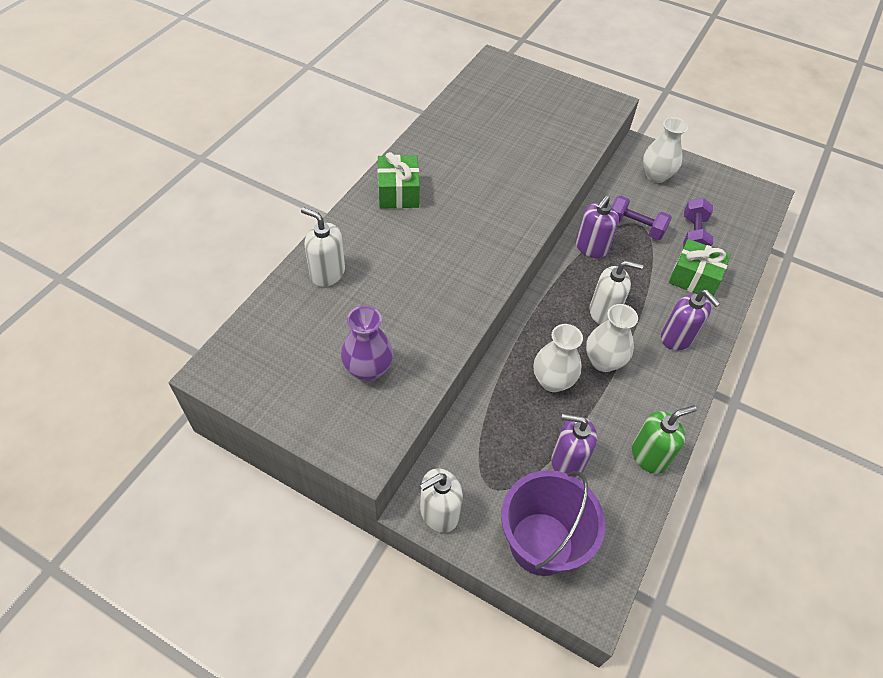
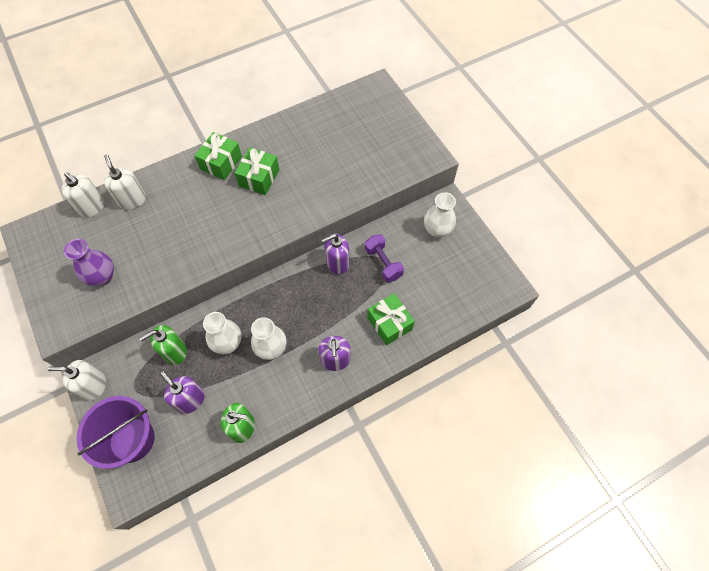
camera: 35 degrees right, 10 degrees up
(456, 189) = (259, 178): none -> green gift
(501, 422) = (174, 351): none -> green soap dispenser
(604, 312) = (303, 314): white soap dispenser -> white soap dispenser (92, 207)
(693, 236) = (420, 291): purple dumbbell -> none

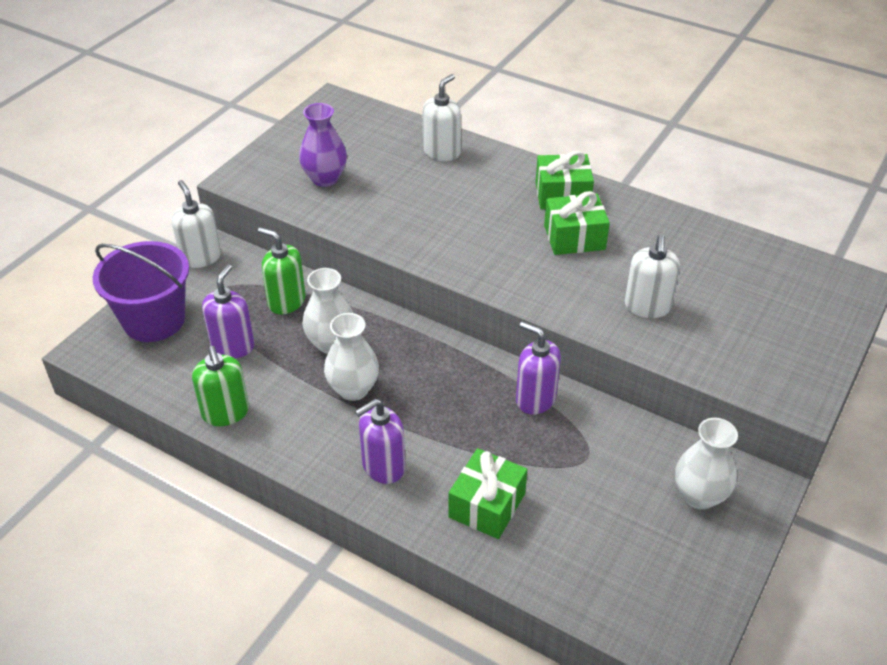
camera: 60 degrees right, 20 degrees down
(92, 207) = (405, 129): white soap dispenser -> white soap dispenser (647, 307)
(383, 263) = (580, 452): purple dumbbell -> none

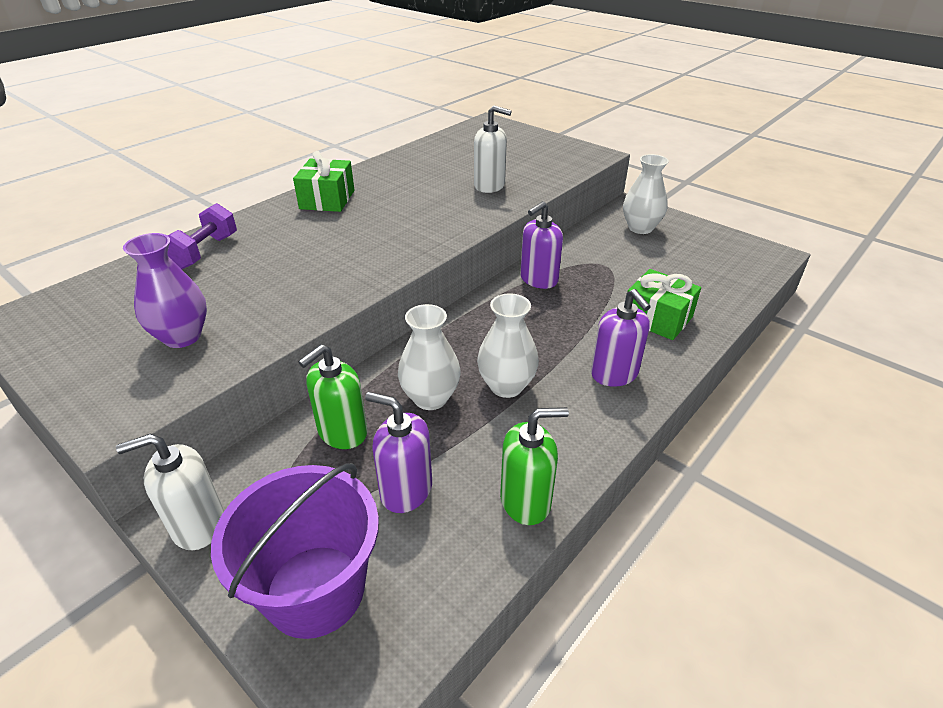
camera: 80 degrees left, 5 degrees down
(442, 152) = (205, 252): white soap dispenser -> purple dumbbell
(574, 237) = (390, 202): green gift -> none

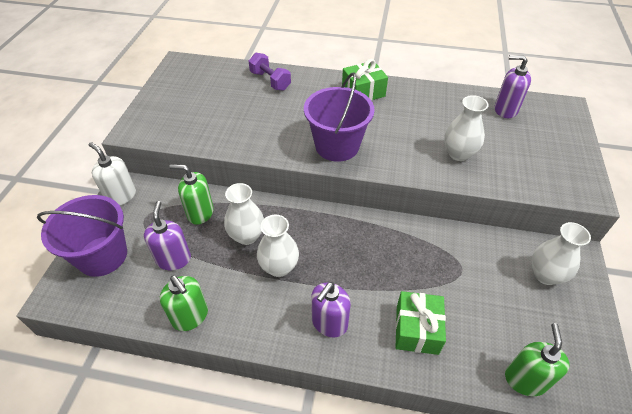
camera: 60 degrees right, 10 degrees up
(182, 337) = (197, 116): purple vase -> none
(205, 252) = (270, 81): purple dumbbell -> purple dumbbell turned 60 degrees clockwise
(395, 245) = (337, 146): none -> purple bucket
(489, 186) = (458, 154): white soap dispenser -> white vase
(538, 279) = (406, 236): purple soap dispenser -> purple soap dispenser (505, 110)
(739, 282) = (525, 379): none -> green soap dispenser

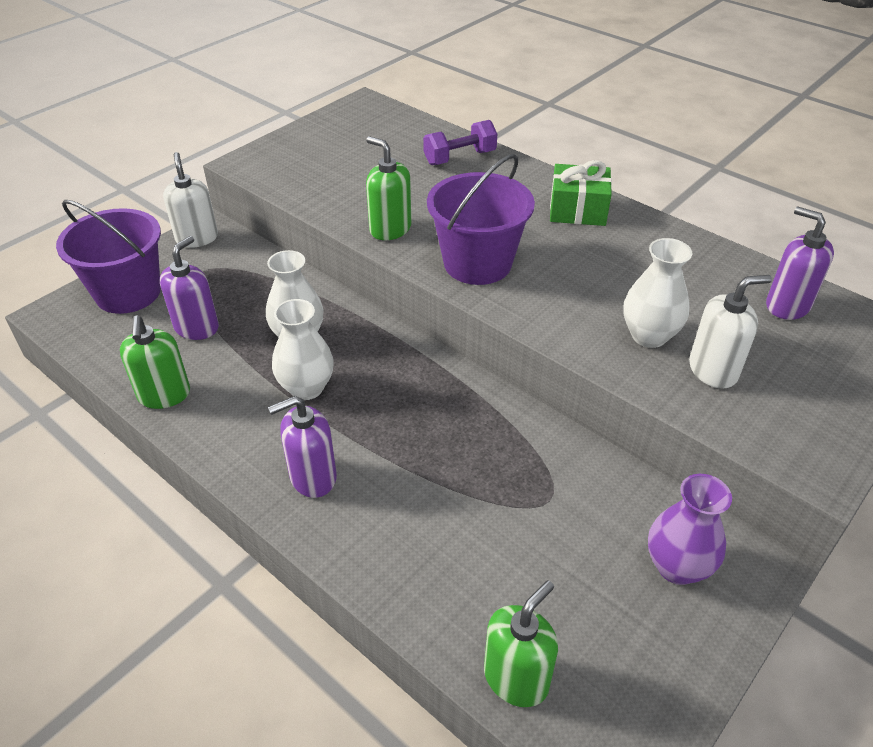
camera: 30 degrees right, 5 degrees down
(200, 213) = (266, 290): green soap dispenser -> green soap dispenser (390, 229)
(270, 81) = (460, 157): purple dumbbell -> purple dumbbell turned 75 degrees clockwise
(417, 329) = (417, 540): green gift -> none
(503, 160) = (713, 370): none -> white soap dispenser
(545, 275) = (677, 567): white vase -> purple vase

